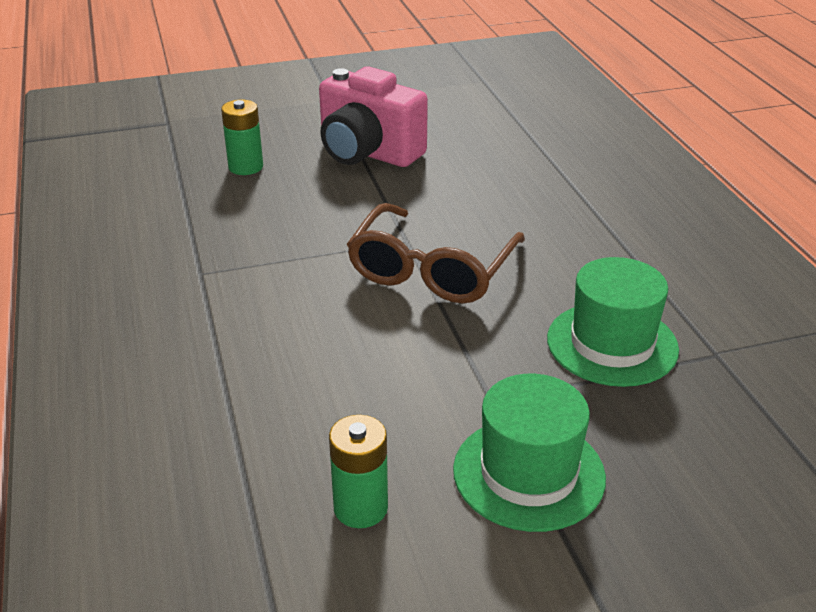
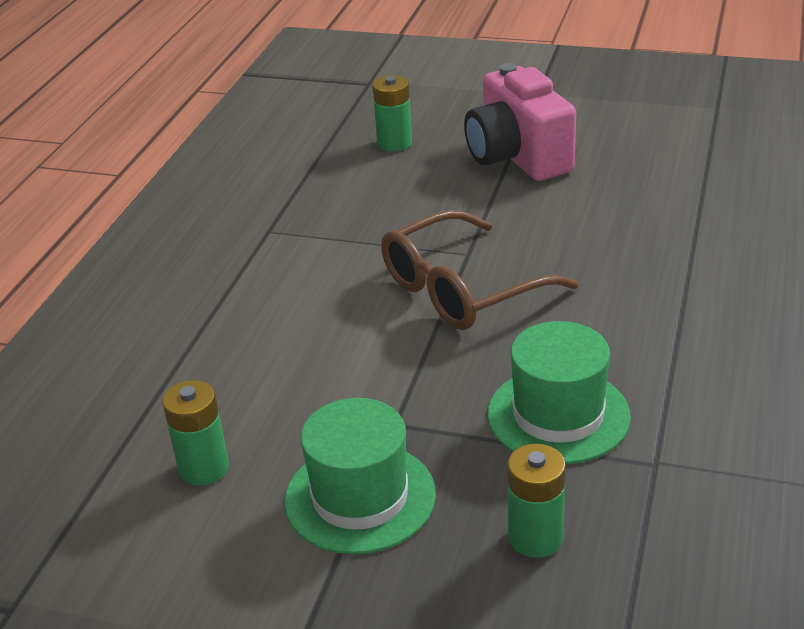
camera: 35 degrees right, 0 degrees up
(696, 446) = (535, 537): none -> green battery

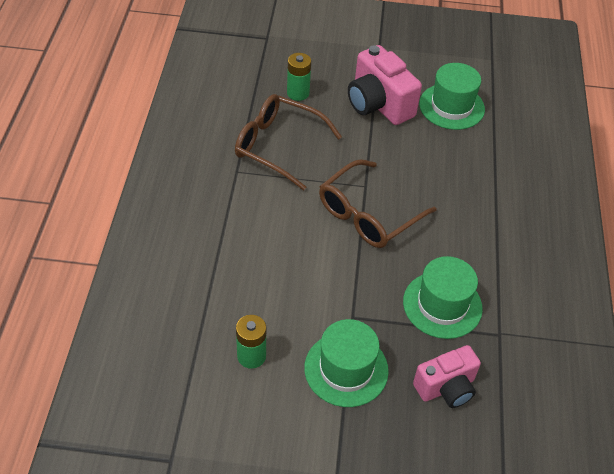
camera: 15 degrees left, 15 degrees up
(343, 203) = (278, 146): none -> brown glasses
(535, 537) = (446, 387): green battery -> pink camera
(637, 161) = (451, 106): none -> green hat

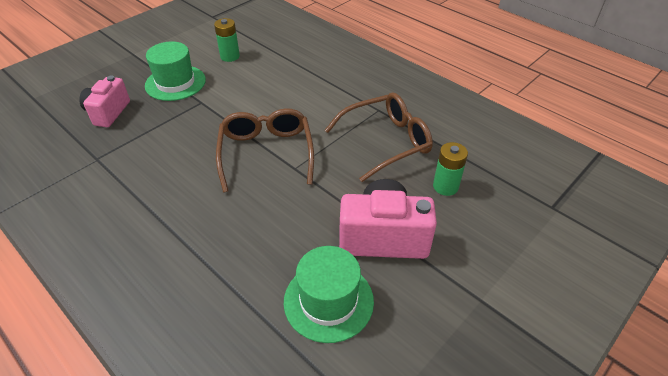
camera: 130 degrees right, 5 degrees down
(442, 305) = (153, 145): green hat -> none

